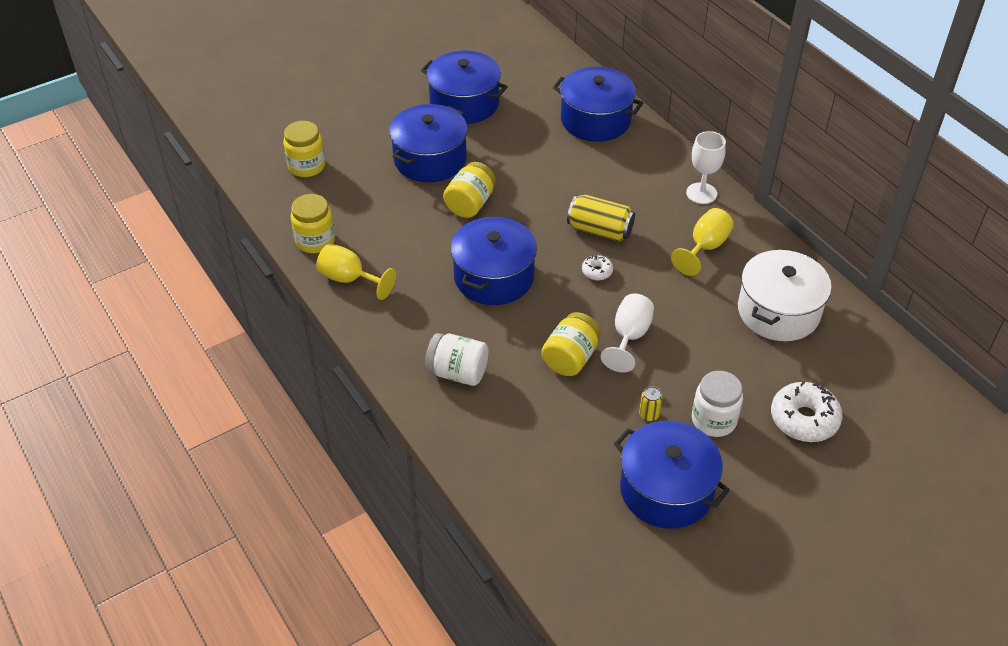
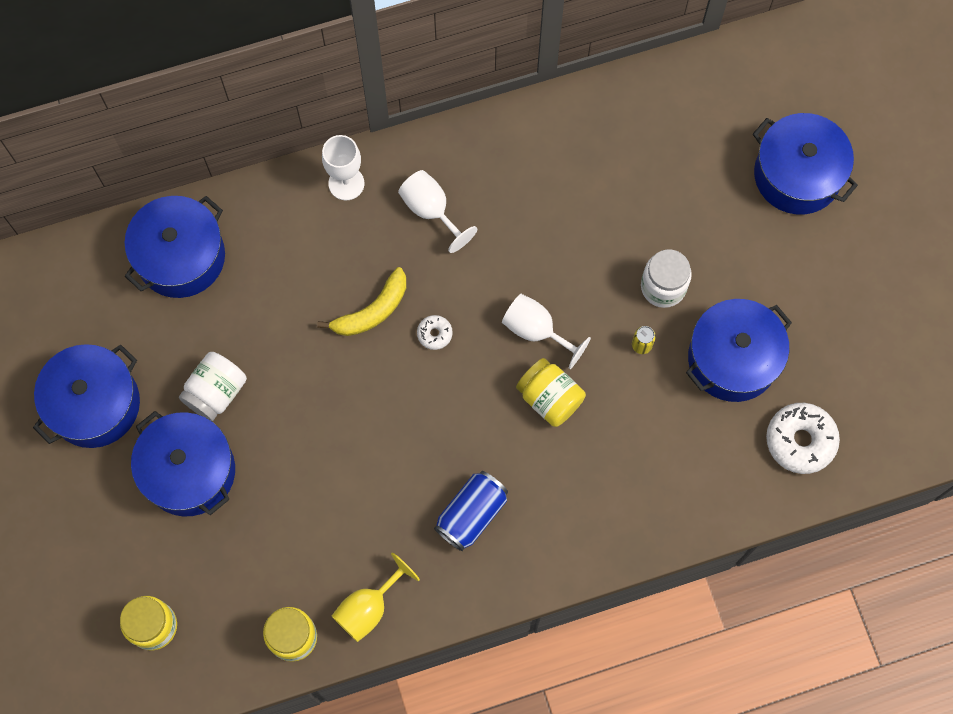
camera: 75 degrees left, 25 degrees up
(447, 326) = (471, 514): none -> blue can
(458, 372) = (539, 518): white jar -> white jar (216, 392)
(470, 204) = (284, 443): yellow jar -> none
(493, 277) = (411, 446): blue pot -> blue pot (797, 175)
(600, 230) = (372, 311): yellow can -> yellow banana
(705, 247) = (431, 210): yellow goblet -> white goblet
(778, 311) = (542, 173): white pot -> none
(804, 419) = (682, 205): white donut -> white donut (800, 441)

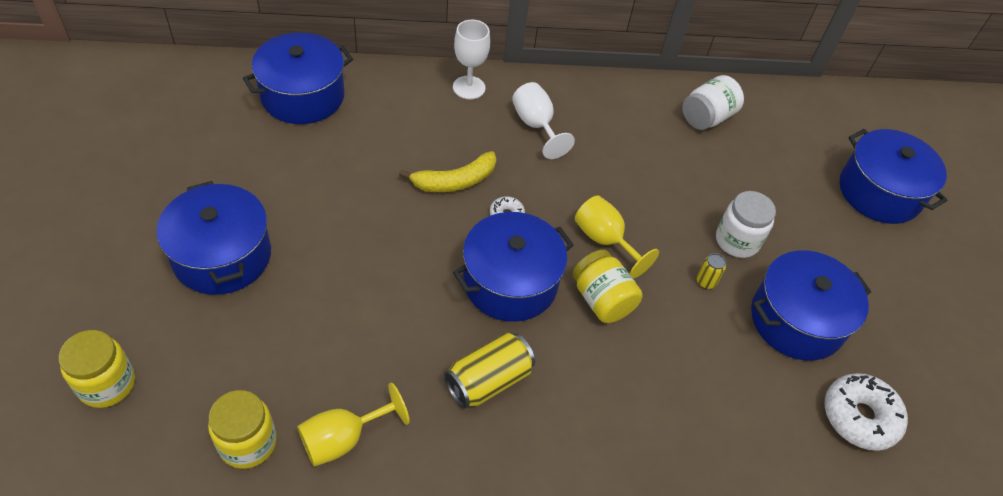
camera: 10 degrees right, 20 degrees down
(94, 404) = (165, 177): blue pot -> blue pot (510, 282)
(216, 392) = (281, 200): white jar -> white jar (707, 117)
(471, 514) = (488, 380): blue can -> yellow can
(536, 330) = (605, 240): white goblet -> yellow goblet

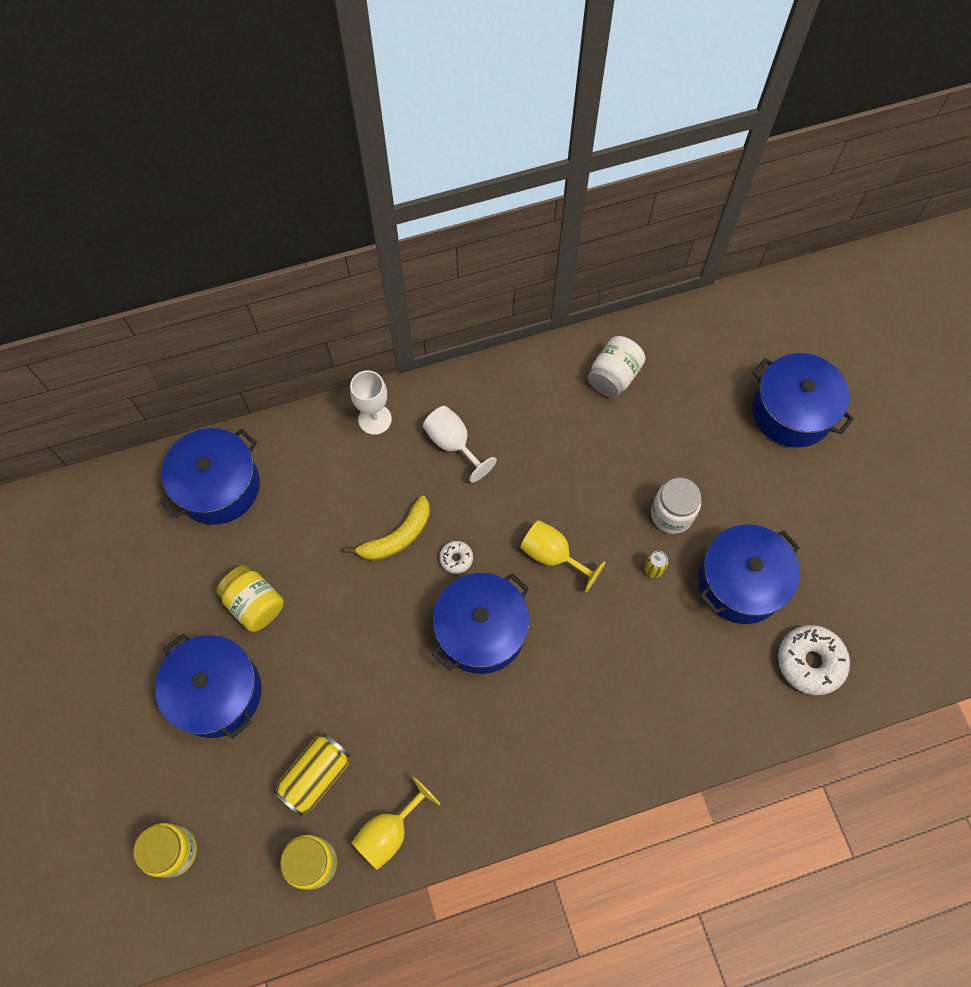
camera: 10 degrees left, 15 degrees up
(488, 380) = (492, 735): yellow can -> yellow can (316, 776)
(602, 300) = (566, 620): yellow jar -> yellow jar (255, 604)

